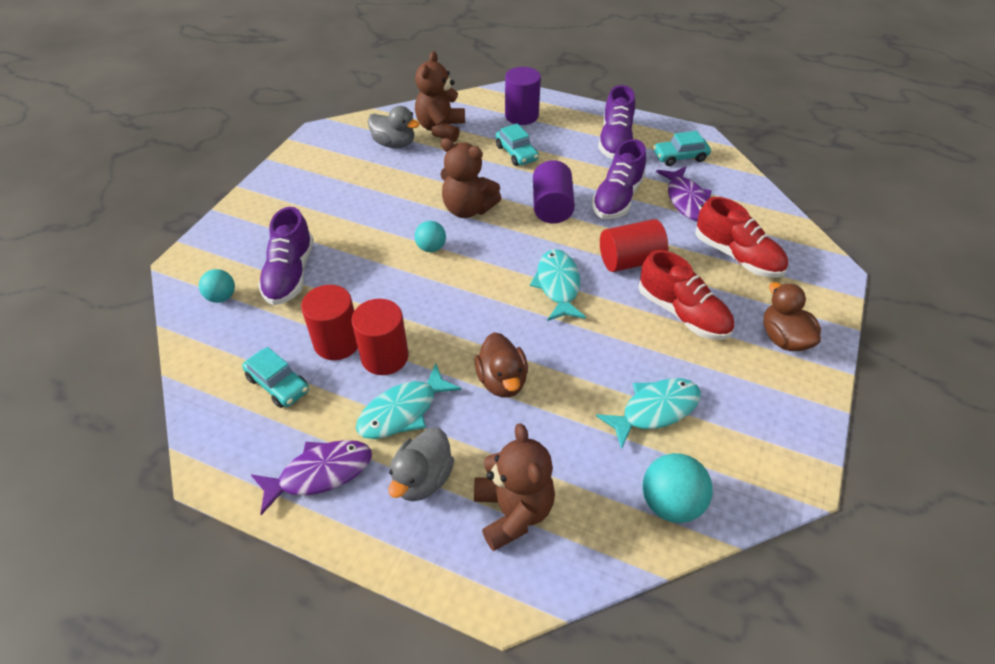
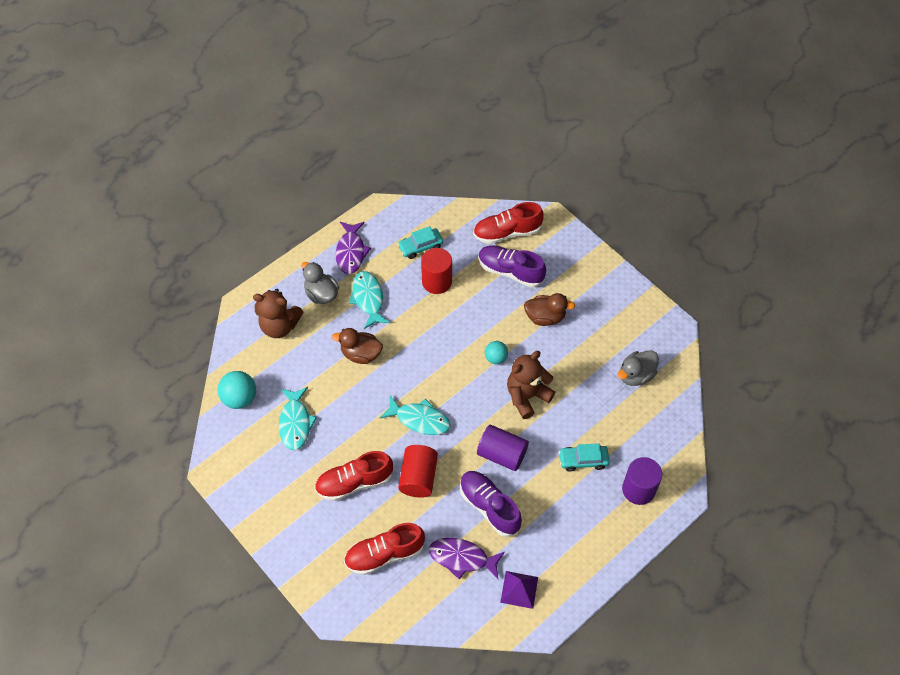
camera: 115 degrees right, 10 degrees up
(222, 297) = (507, 232): turquoise ball -> red shoe
(384, 357) = (412, 302): red cylinder -> none
(441, 129) = (644, 417): brown teddy bear -> none
(615, 141) = (566, 548): purple shoe -> none
(680, 157) = (519, 589): turquoise car -> purple pyramid
(783, 338) = (300, 531): brown duck -> brown duck (545, 317)

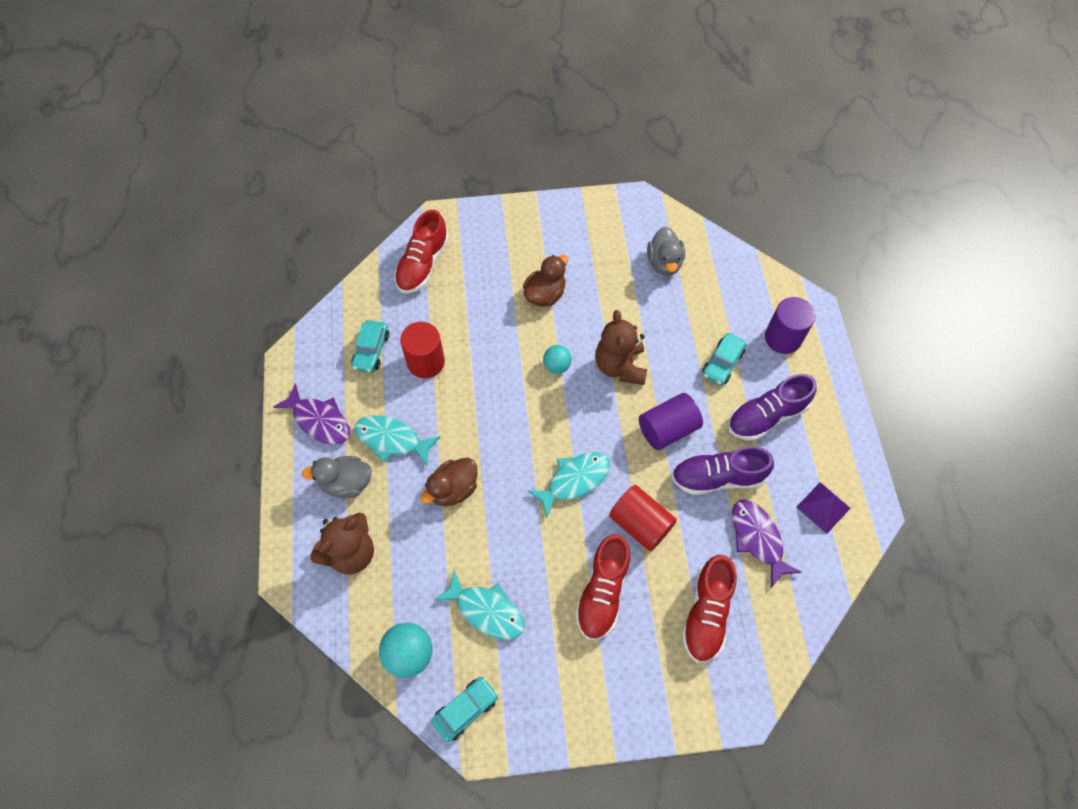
camera: 55 degrees left, 5 degrees up
(227, 450) = (465, 709): none -> turquoise car
(462, 558) = (758, 539): purple fish -> purple fish turned 105 degrees clockwise
(510, 271) = (469, 290): purple shoe -> purple shoe (766, 416)

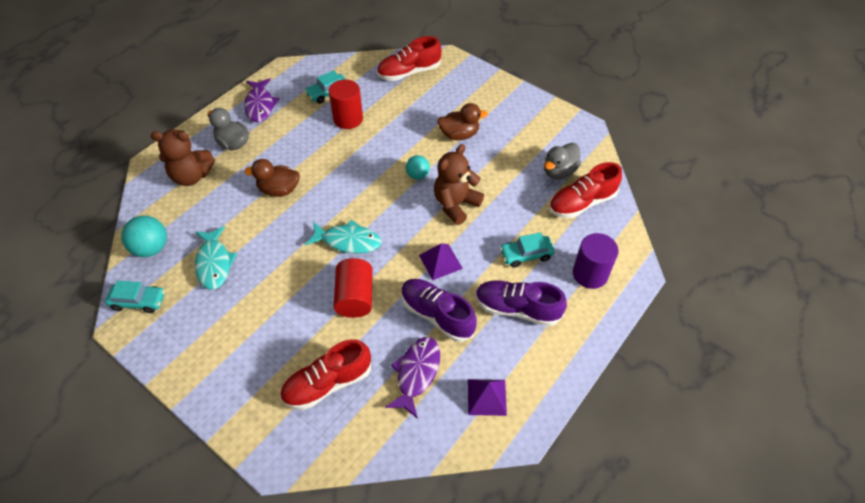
camera: 45 degrees right, 10 degrees down
(392, 439) = (281, 141): turquoise fish -> none
(602, 592) = (285, 313): red shoe -> red shoe (582, 203)
(667, 429) = (440, 261): purple cylinder -> purple pyramid

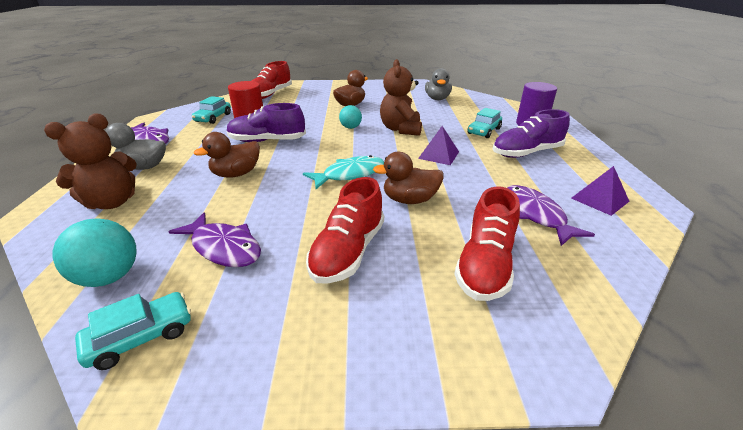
camera: 40 degrees left, 20 degrees down
(214, 263) = (224, 247): turquoise fish -> purple fish
(355, 297) = (409, 200): red cylinder -> brown duck
(437, 315) = (487, 179): purple shoe -> purple shoe (267, 141)
(582, 203) = (472, 104): red shoe -> red shoe (348, 252)

